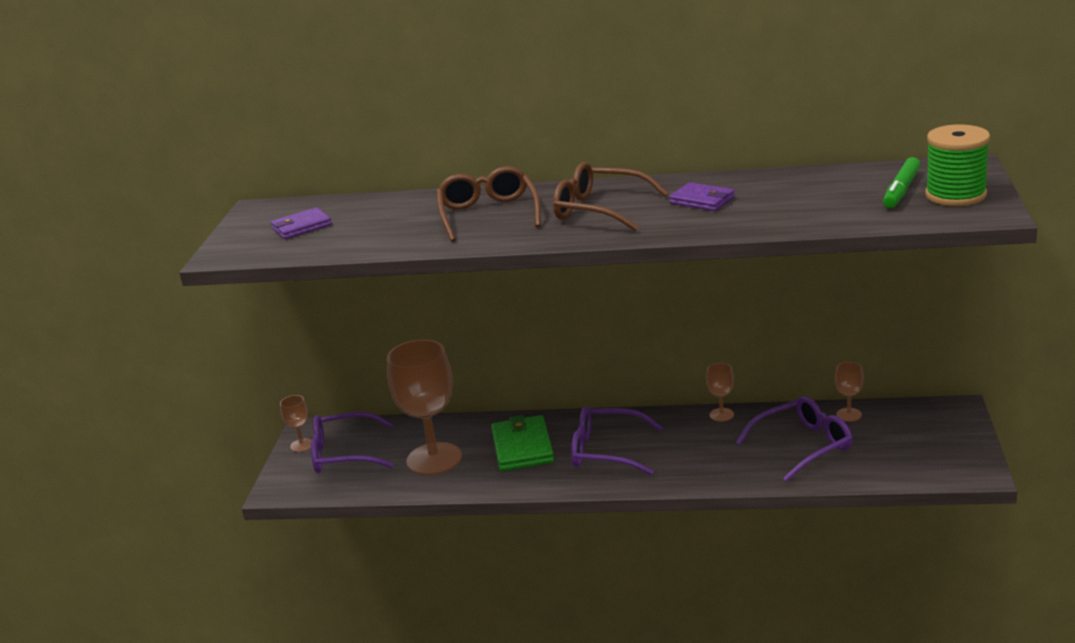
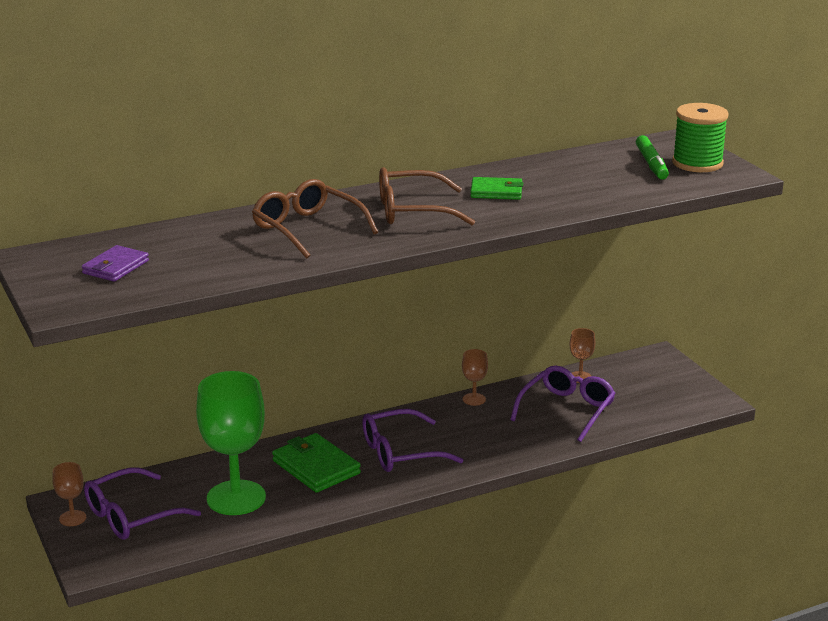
camera: 35 degrees left, 0 degrees up
(434, 459) = (236, 498): brown goblet -> green goblet
(702, 200) = (496, 192): purple wallet -> green wallet

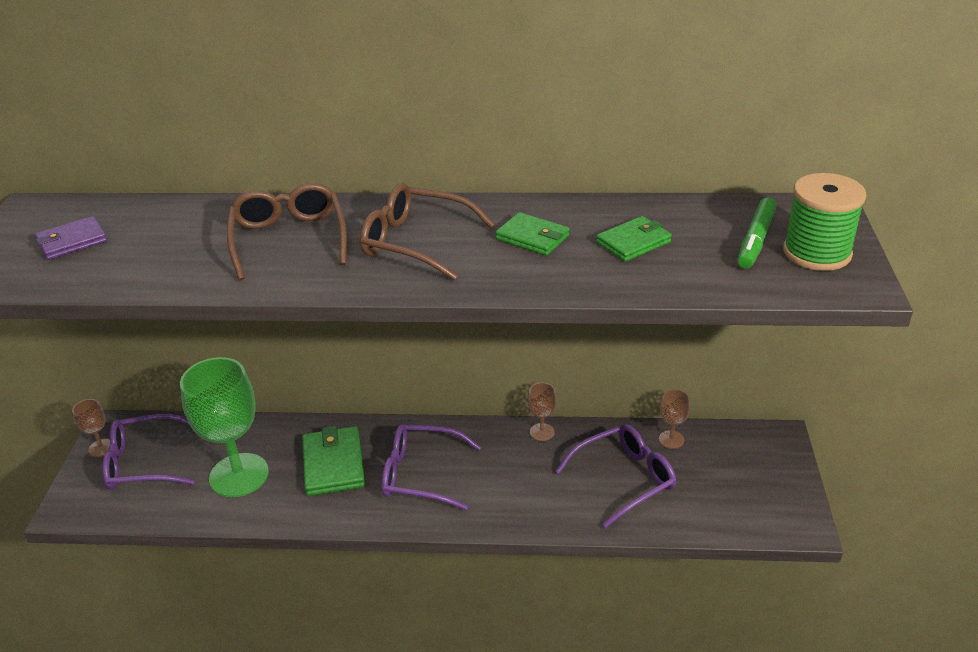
camera: 30 degrees right, 10 degrees up
(571, 181) = (633, 242): none -> green wallet

